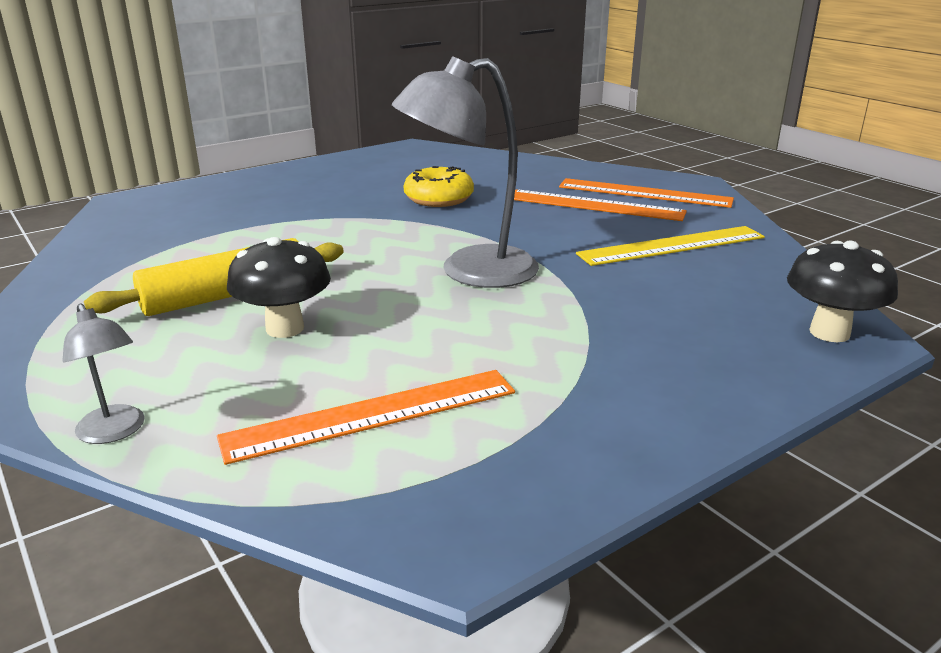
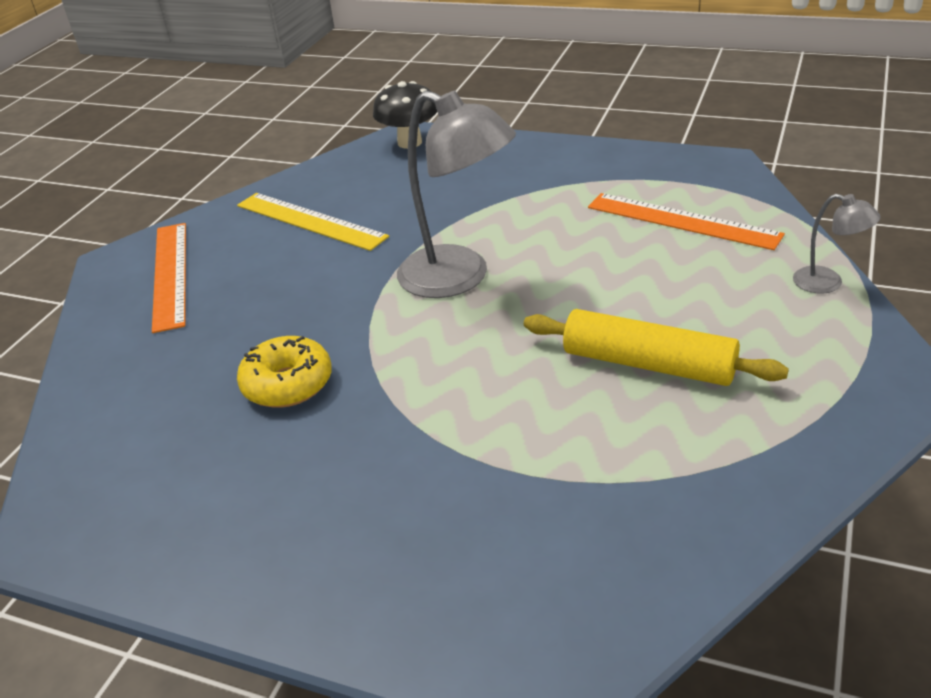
camera: 120 degrees left, 10 degrees up
(115, 432) = (828, 283): grey lamp -> grey lamp turned 105 degrees clockwise
(285, 328) = (650, 303): black mushroom -> none
(594, 205) = (232, 286): orange ruler -> none

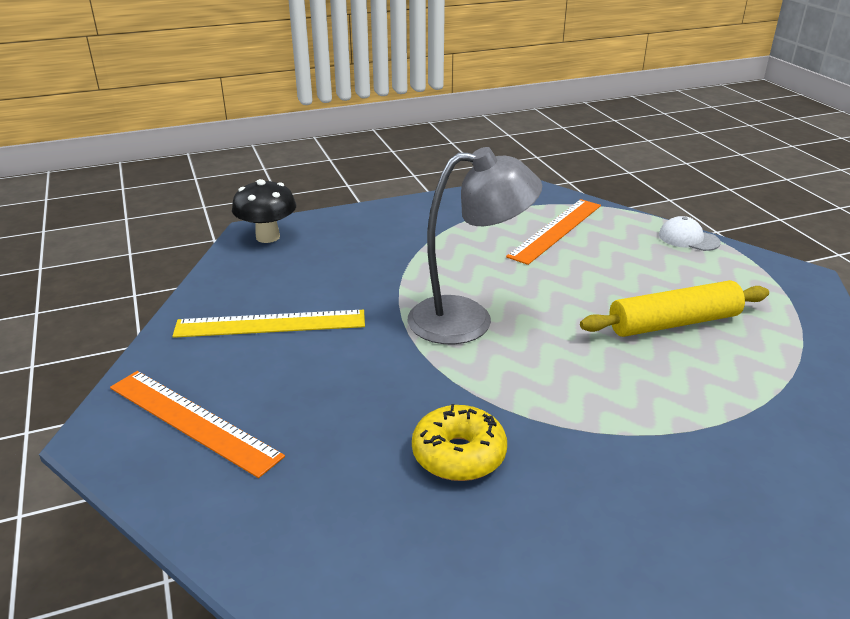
camera: 45 degrees left, 5 degrees down
(682, 221) = (556, 230): orange ruler -> orange ruler turned 45 degrees counterclockwise
(828, 283) = (688, 238): grey lamp -> white cap

